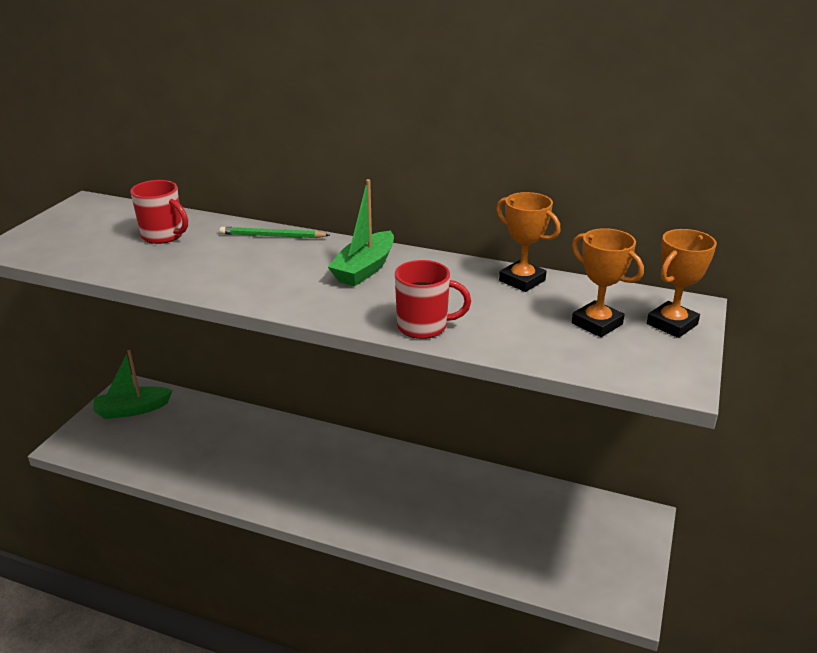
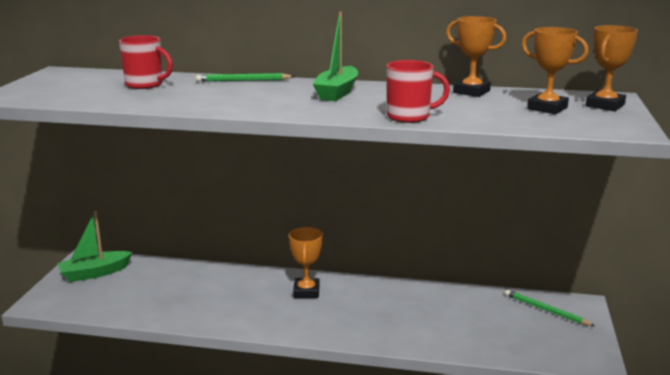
camera: 10 degrees left, 10 degrees down
(341, 461) = (306, 291): none -> orange trophy
(598, 521) = (546, 310): none -> green pencil

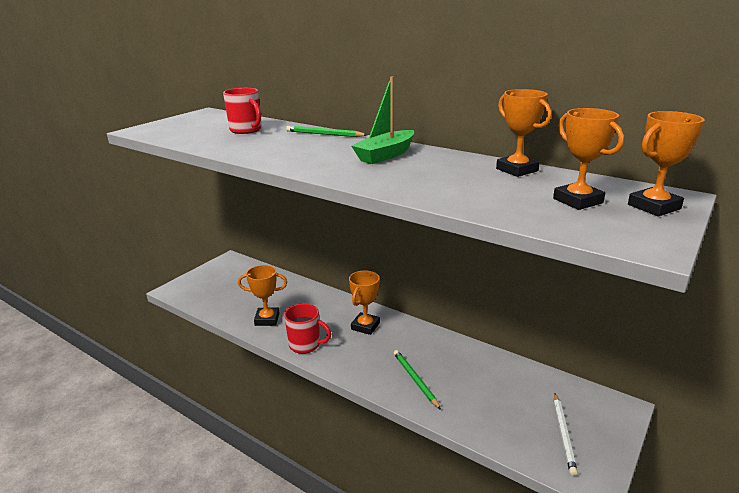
camera: 25 degrees right, 5 degrees up
(94, 273) = (226, 273): green boat -> none
(189, 308) = (267, 319): none -> orange trophy
(409, 117) = (417, 191): red mug -> red mug (305, 345)
(546, 310) = (576, 404): green pencil -> green pencil (415, 380)
(551, 335) = (563, 434): none -> white pencil

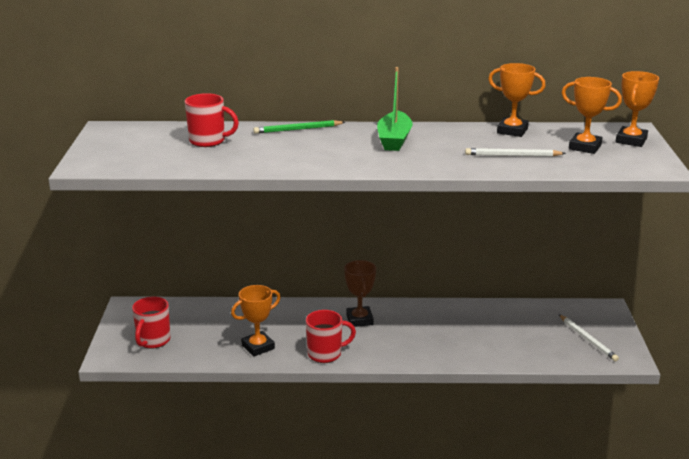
camera: 35 degrees left, 0 degrees up
(211, 288) = (153, 341): none -> red mug
(365, 326) = (359, 320): orange trophy -> brown trophy
(415, 380) = (450, 345): green pencil -> none
(475, 191) = (512, 155): none -> white pencil

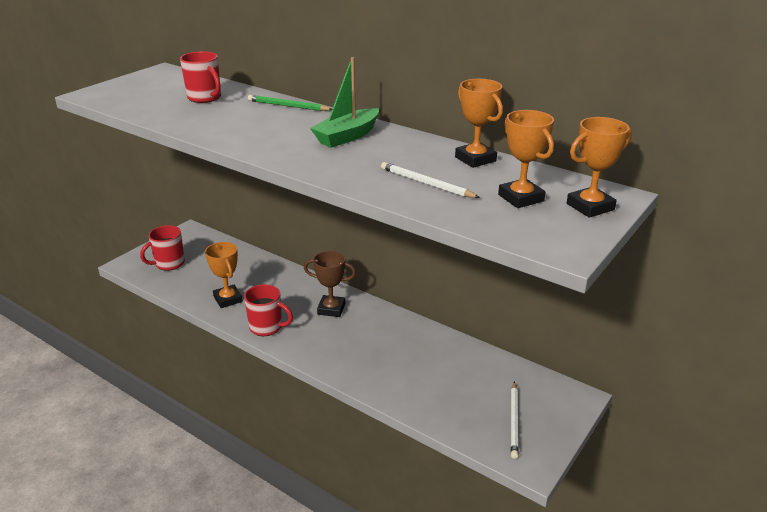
camera: 35 degrees right, 5 degrees up
(258, 347) = (228, 299): orange trophy -> orange trophy turned 60 degrees clockwise
(359, 320) = (331, 309): brown trophy -> brown trophy turned 75 degrees clockwise

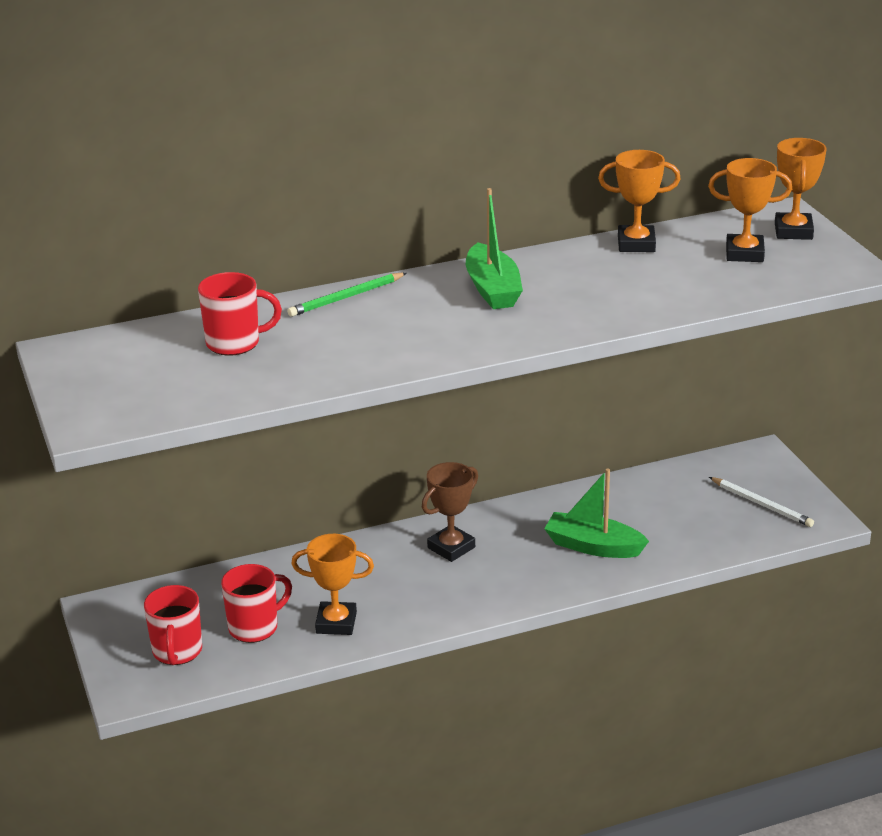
camera: 55 degrees left, 0 degrees up
(267, 327) = (437, 609): red mug -> red mug (255, 627)
(384, 361) = (593, 546): none -> green boat
(426, 183) = (664, 285): white pencil -> none

